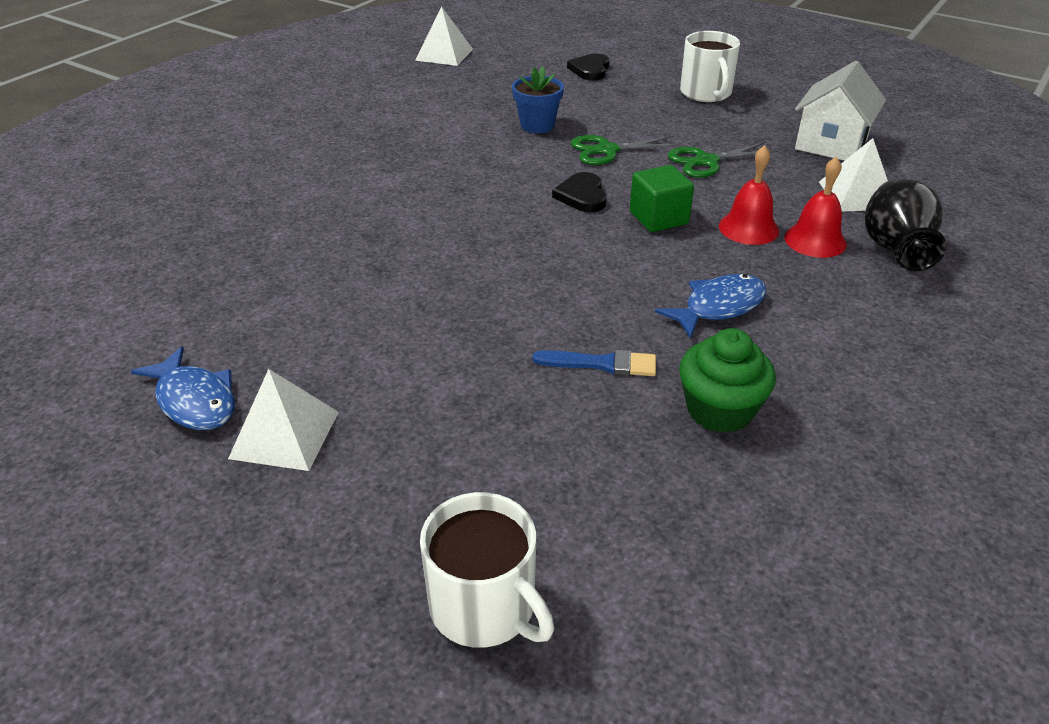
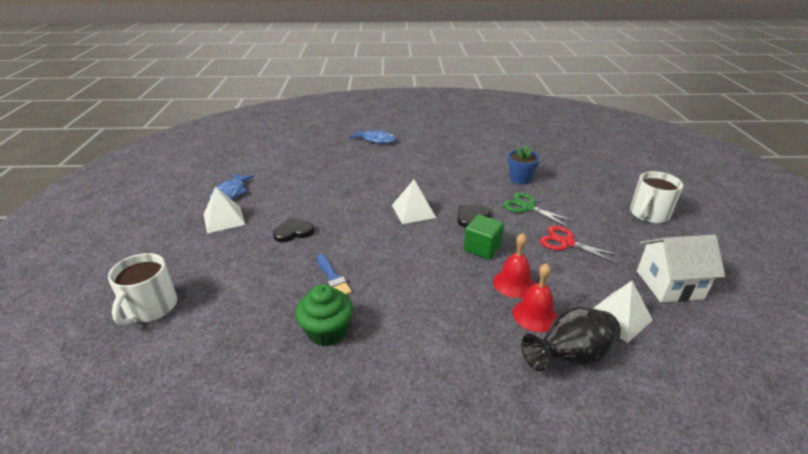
camera: 55 degrees right, 5 degrees down
(444, 54) = (547, 130): white pyramid -> white pyramid (413, 211)
(590, 70) = (605, 170): black heart -> black heart (293, 232)
(706, 161) = (566, 243): green scissors -> red scissors
(718, 307) = (419, 299): blue fish -> blue fish (376, 140)

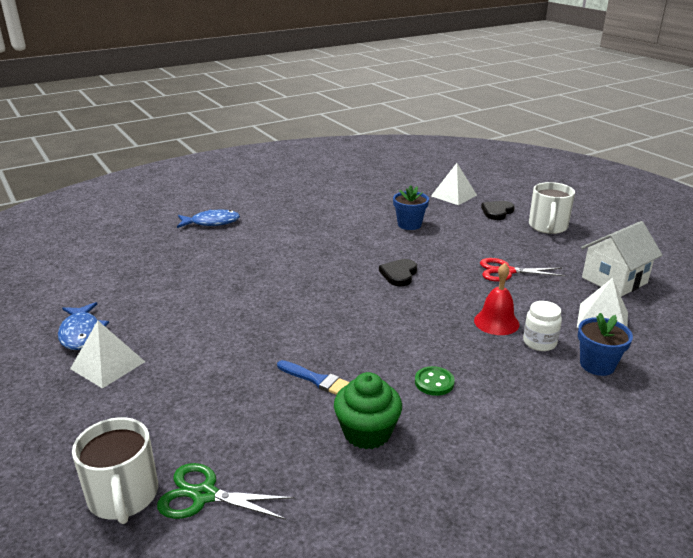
camera: 30 degrees left, 5 degrees down
(293, 232) = (218, 350): black heart -> black heart (497, 212)
(413, 211) = (334, 286): white pyramid -> white pyramid (454, 195)
(413, 313) = (434, 382): none -> green button
(482, 248) = (438, 300): green cube -> none
(527, 207) = (442, 249): green scissors -> green scissors (204, 495)
(535, 315) = (539, 342): red bell -> white jar
(570, 356) = (597, 365): black vase -> blue flower pot

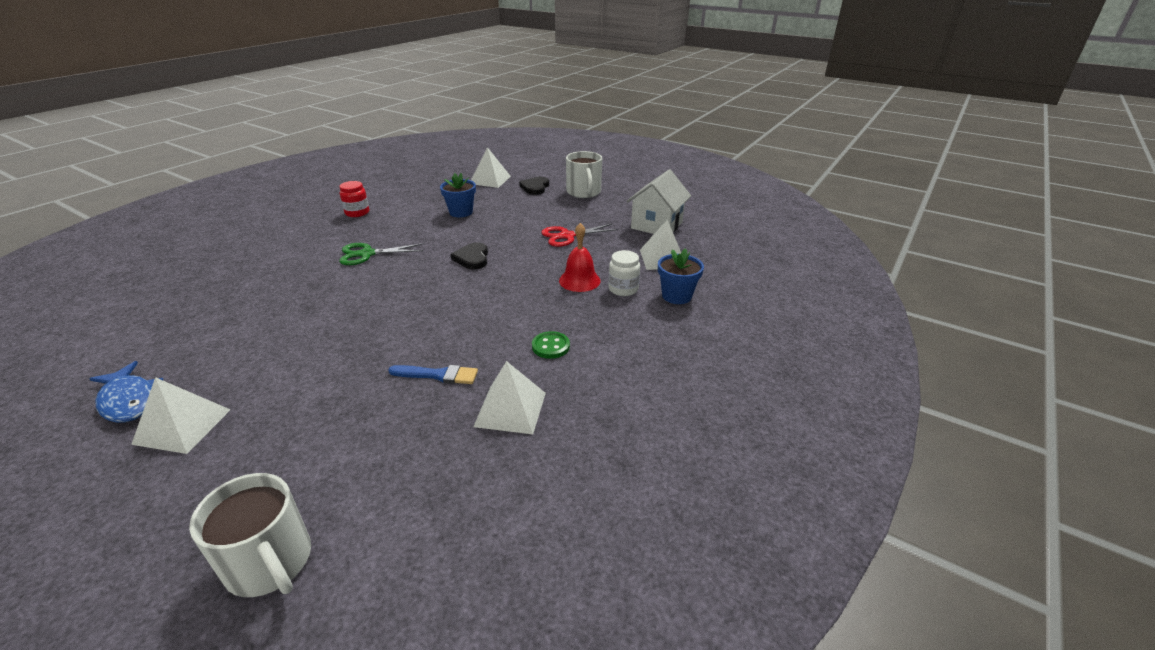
camera: 25 degrees left, 5 degrees up
(204, 495) = (368, 527): green scissors -> green scissors (367, 254)
(211, 222) = (247, 248): blue fish -> none
(314, 207) = (357, 213): none -> red jar
(367, 432) = (510, 409): green cupcake -> white pyramid

